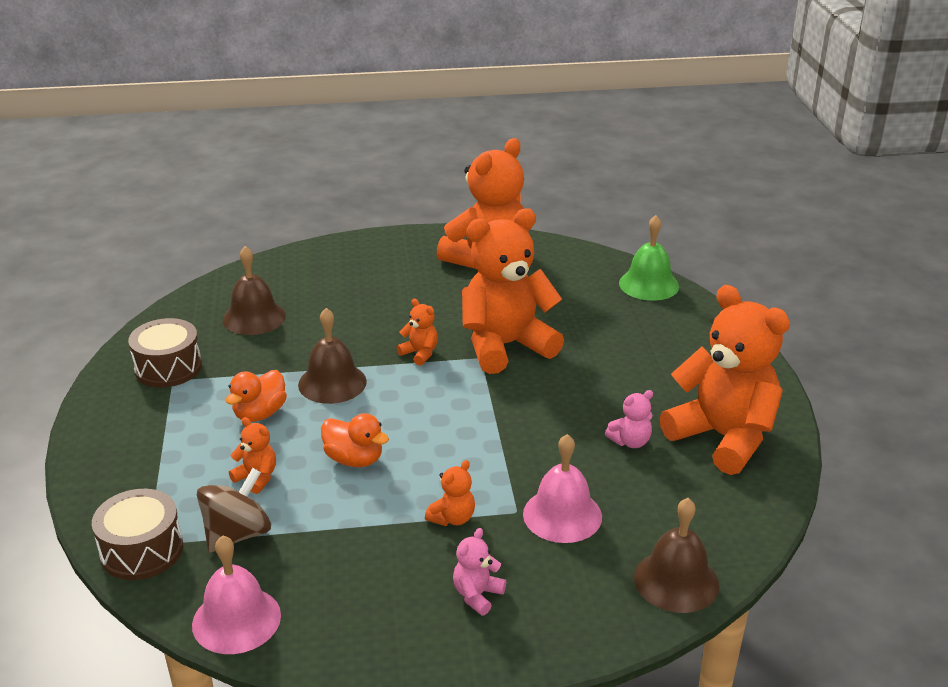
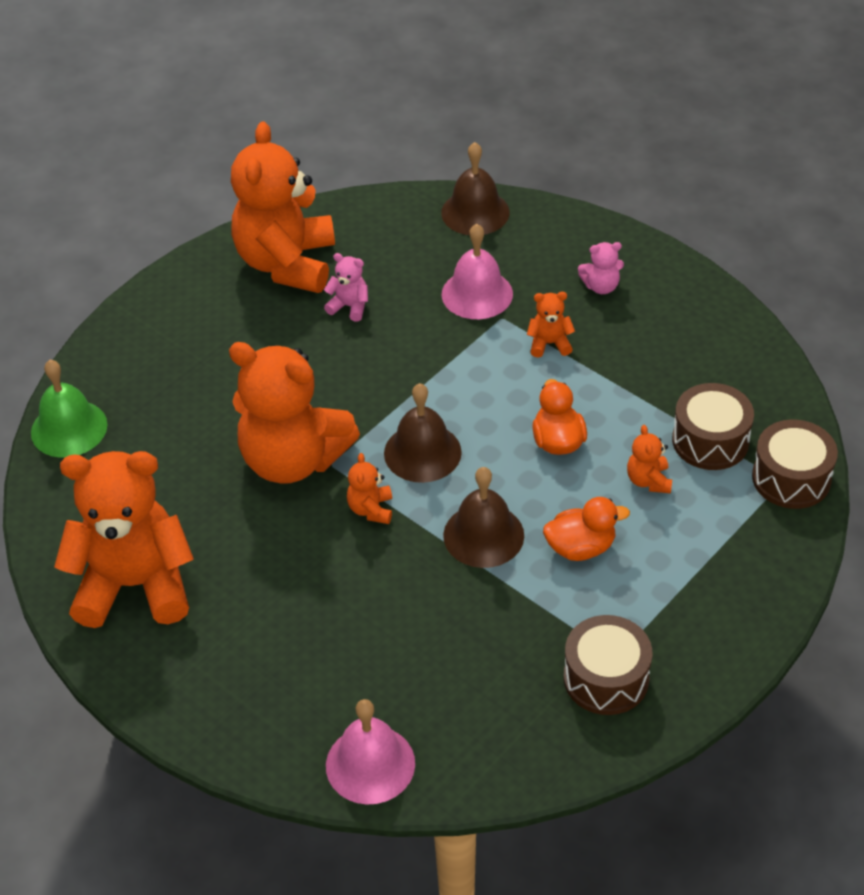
camera: 130 degrees left, 15 degrees up
(236, 619) = (768, 377): pink bell -> pink bell (370, 764)
(237, 534) = (710, 441): brown spinning top -> brown drum
(254, 317) = (455, 690): brown bell -> brown bell (422, 452)

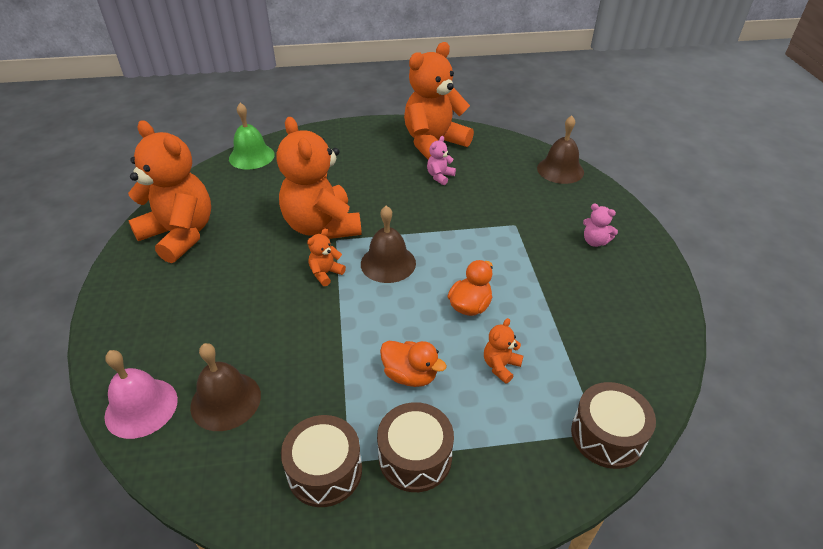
camera: 40 degrees right, 5 degrees down
(349, 306) = (440, 176): pink teddy bear -> pink teddy bear turned 120 degrees counterclockwise
(477, 294) = (515, 206): pink bell -> none
(483, 535) = (364, 327): brown bell -> brown bell (225, 401)
(549, 344) = (527, 252): orange teddy bear -> none
(710, 441) = (571, 370): brown drum -> brown drum (415, 457)

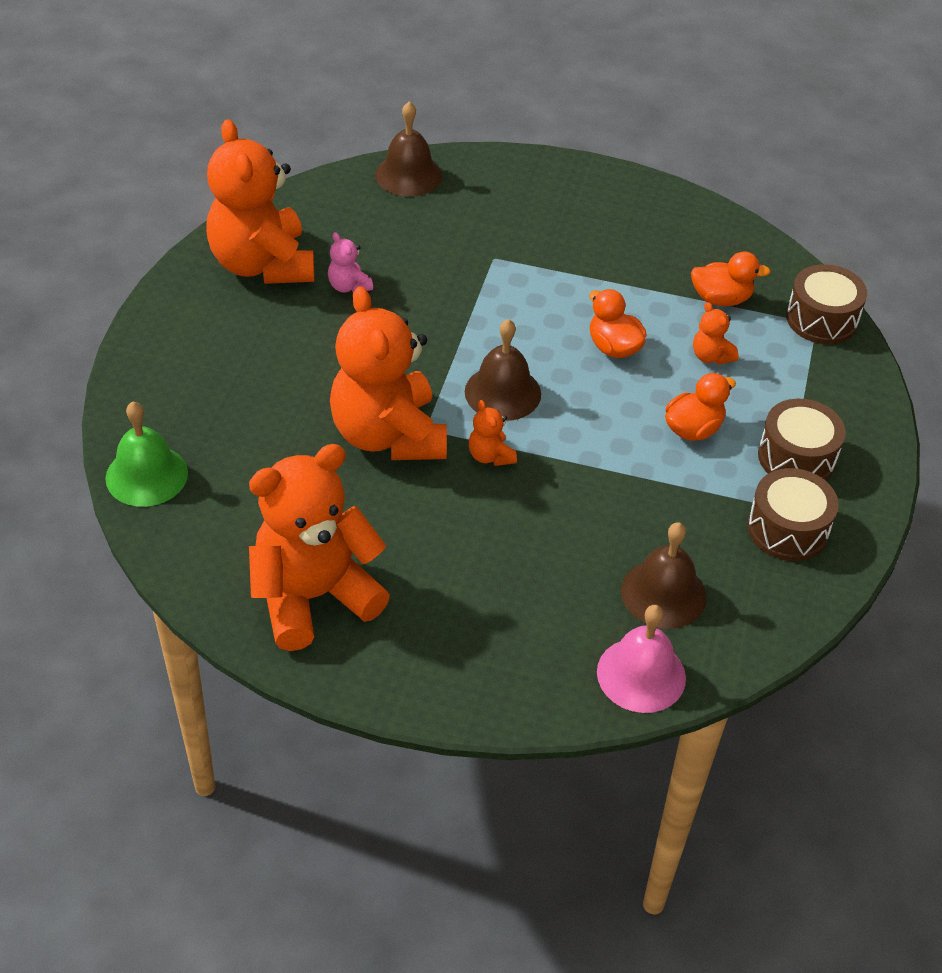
camera: 70 degrees left, 5 degrees up
(322, 226) = (388, 435): orange teddy bear -> orange teddy bear turned 75 degrees clockwise
(574, 356) = (721, 299): none -> orange duck
(595, 241) = (562, 208): pink teddy bear -> none

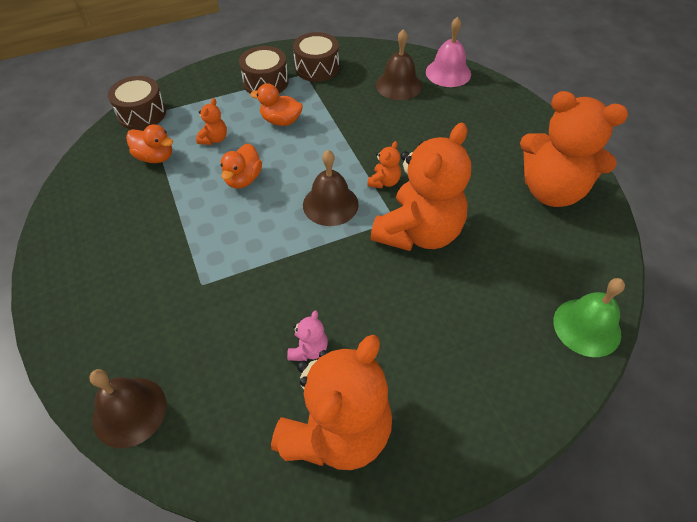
camera: 125 degrees left, 5 degrees up
(721, 299) = (155, 157): orange duck -> orange duck turned 150 degrees clockwise

